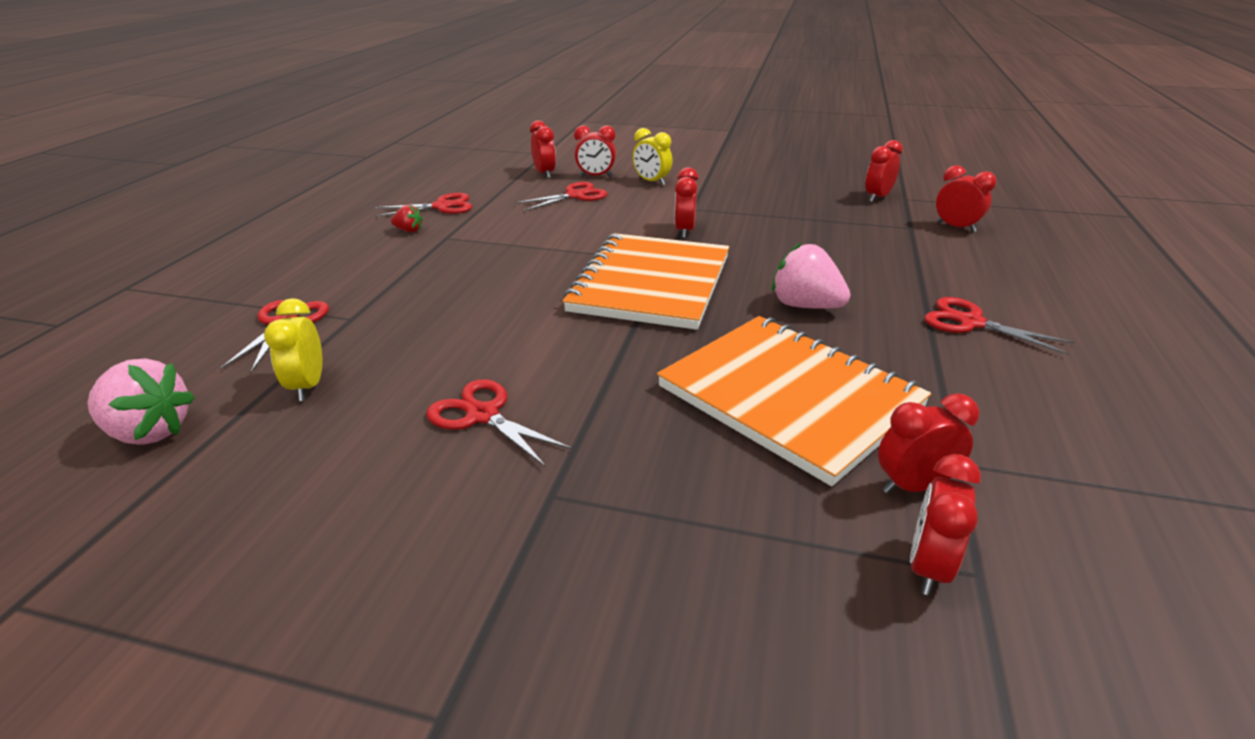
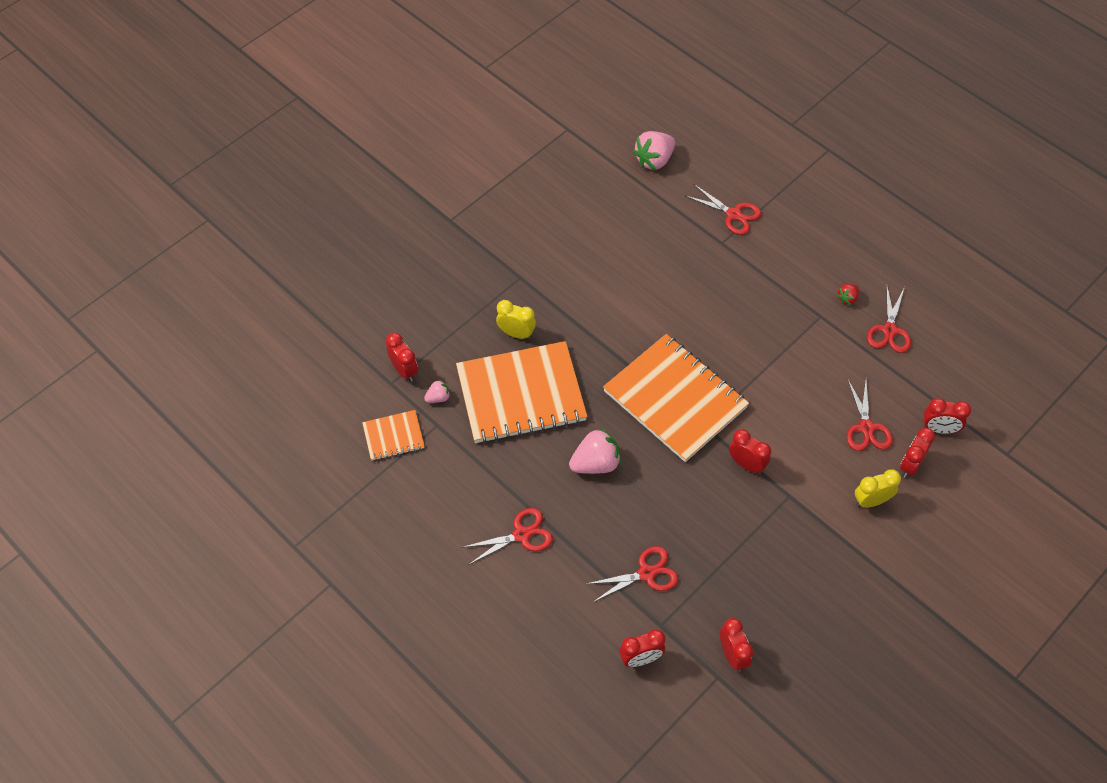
camera: 120 degrees right, 25 degrees up
(308, 386) = (658, 215): yellow clock -> yellow clock (516, 333)
(482, 415) = (589, 272): red scissors -> red scissors (646, 573)
(913, 486) = (438, 398): red clock -> pink strawberry
(1057, 508) = (393, 436): none -> orange notebook

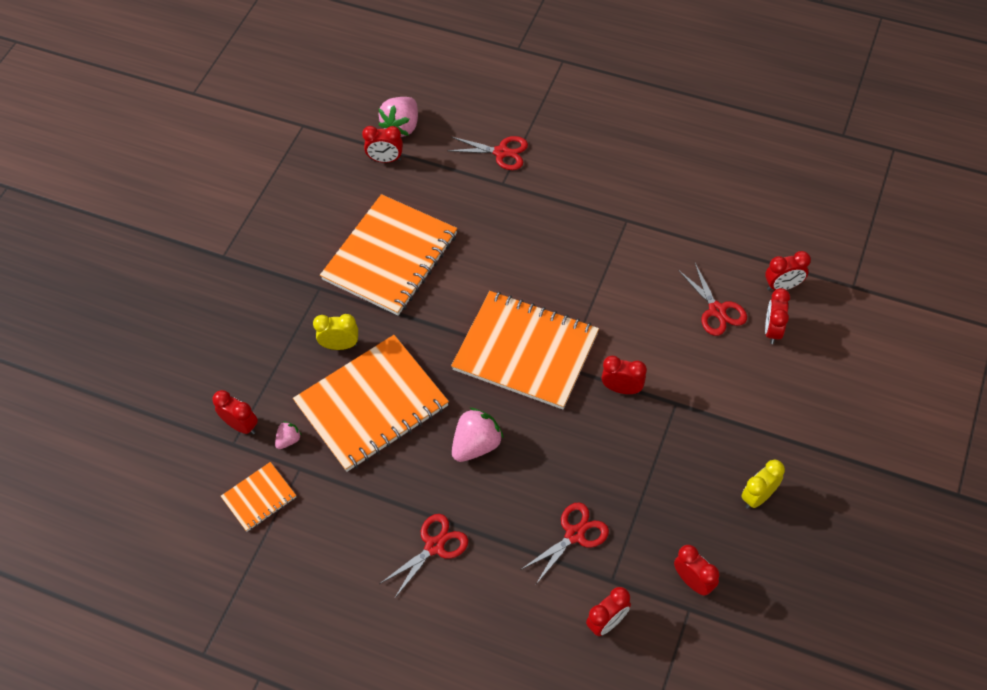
camera: 20 degrees left, 0 degrees up
(593, 272) = (390, 257): none -> orange notebook
(627, 185) = (385, 159): none -> red clock
(847, 298) = (643, 194): red strawberry -> none
(871, 501) = (753, 378): yellow clock -> yellow clock (758, 496)
(889, 330) = (696, 210): red scissors -> none

